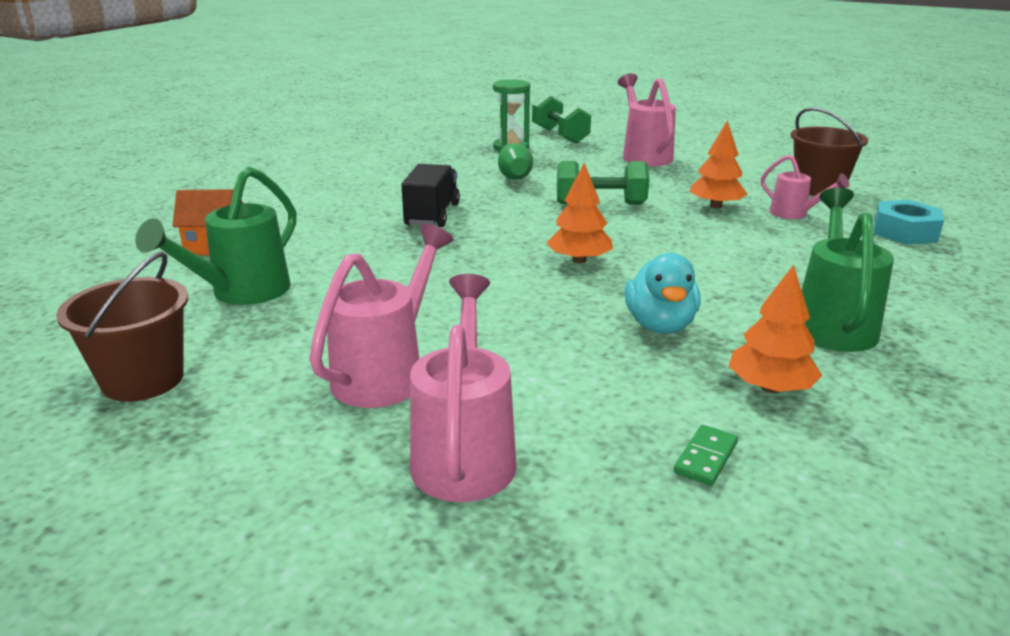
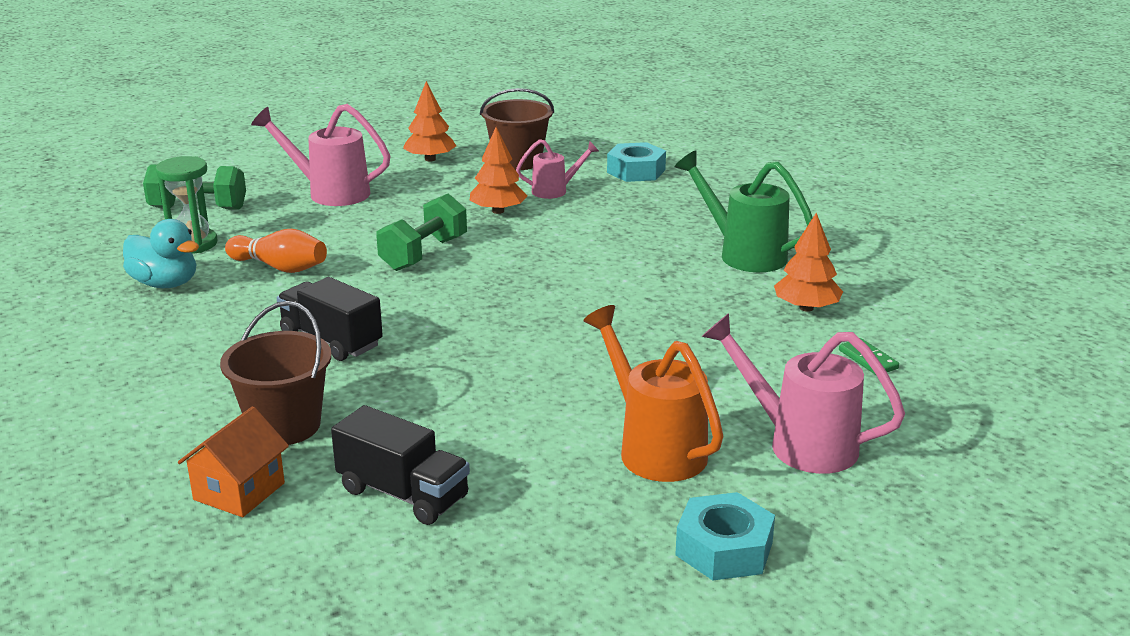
camera: 60 degrees left, 0 degrees up
(143, 380) = (547, 582): brown bucket -> brown bucket (284, 426)
(231, 454) = (724, 549): none -> turquoise nut
(242, 293) = (403, 494): green watering can -> black truck
(386, 373) = (654, 448): pink watering can -> orange watering can
(514, 174) = (280, 267): green bowling pin -> orange bowling pin
(579, 260) = (536, 304): orange tree -> orange tree (430, 159)
(660, 325) = (686, 312): turquoise duck -> turquoise duck (165, 284)

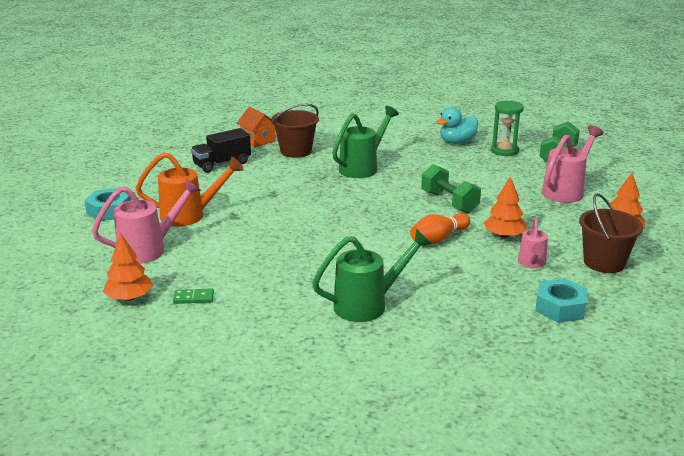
camera: 115 degrees right, 0 degrees up
(280, 267) = (458, 166): orange bowling pin -> orange bowling pin (438, 239)
(331, 340) = (362, 167): black truck -> green watering can
(806, 308) = (272, 300): orange tree -> orange tree (129, 298)

